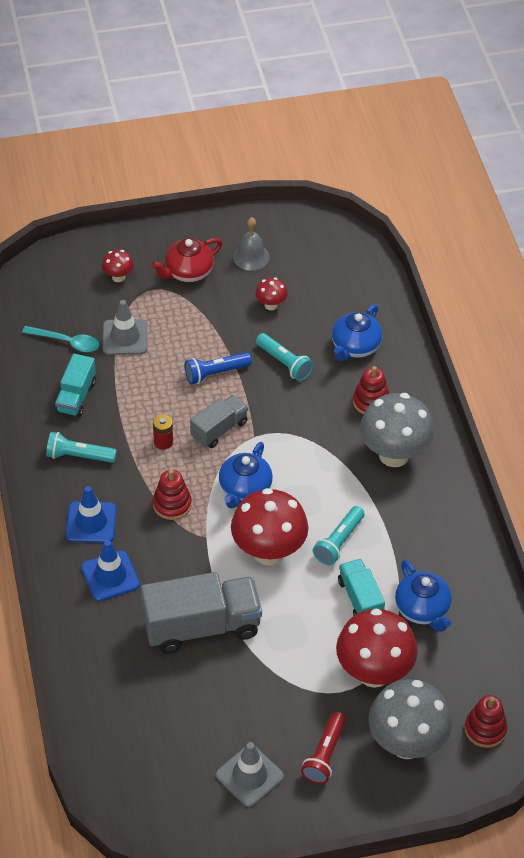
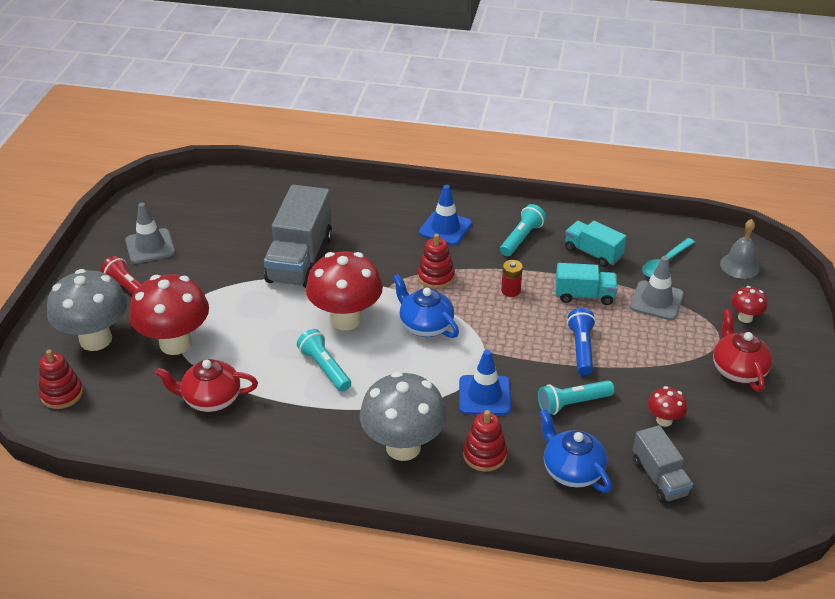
camera: 115 degrees right, 10 degrees down
(110, 576) = (384, 225): blue traffic cone -> blue traffic cone (484, 395)
(219, 429) = (506, 330): grey truck -> grey truck (659, 477)
(251, 257) = (748, 428): grey bell -> grey bell (739, 266)
(360, 599) = (254, 361): turquoise truck -> turquoise truck (584, 295)
(422, 609) = (211, 399): blue teapot -> red teapot

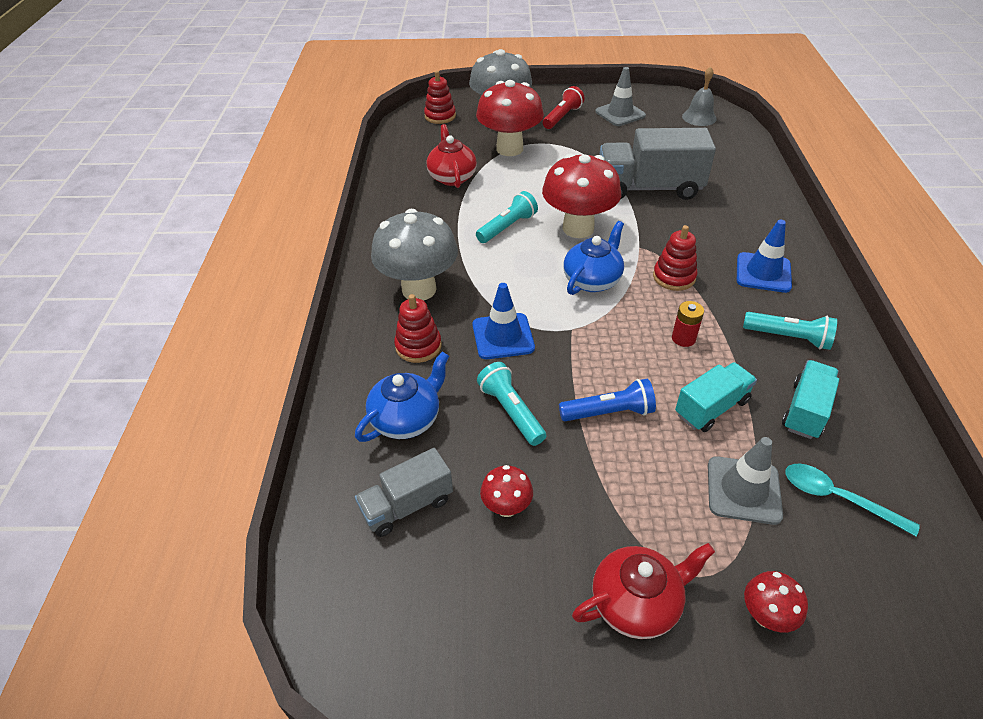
camera: 80 degrees right, 5 degrees up
(584, 295) = (711, 408): turquoise truck -> turquoise truck turned 120 degrees counterclockwise
(739, 266) = (900, 609): grey bell -> grey bell (699, 117)

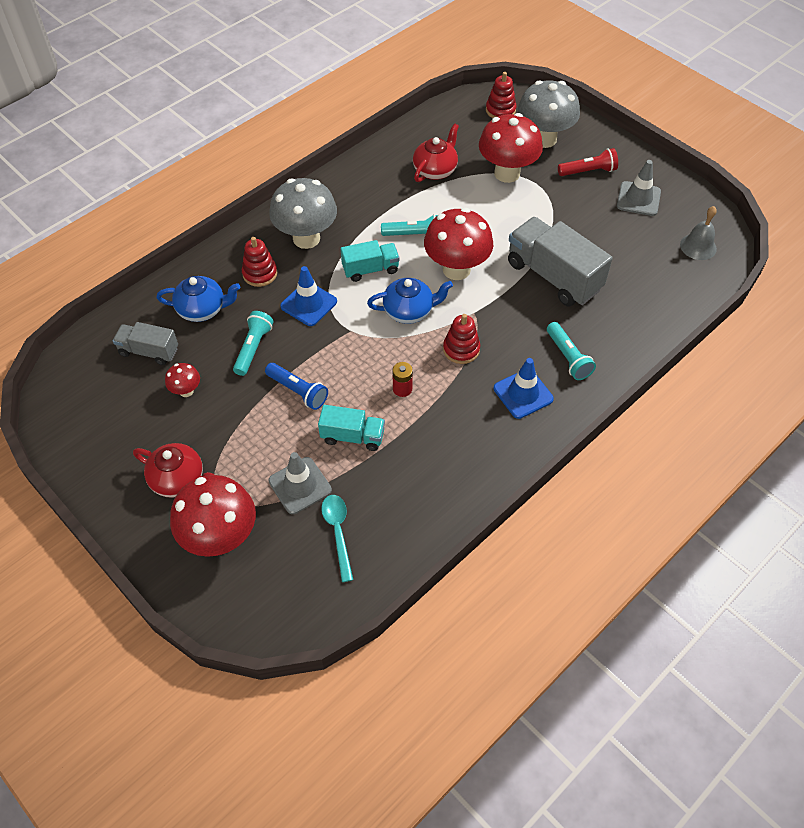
camera: 45 degrees right, 10 degrees up
(766, 616) = (221, 538): red mushroom -> red mushroom, size x2.15
(788, 337) = (464, 442): turquoise flashlight -> turquoise flashlight (568, 357)
(805, 410) = (399, 484): turquoise truck -> turquoise truck (370, 269)

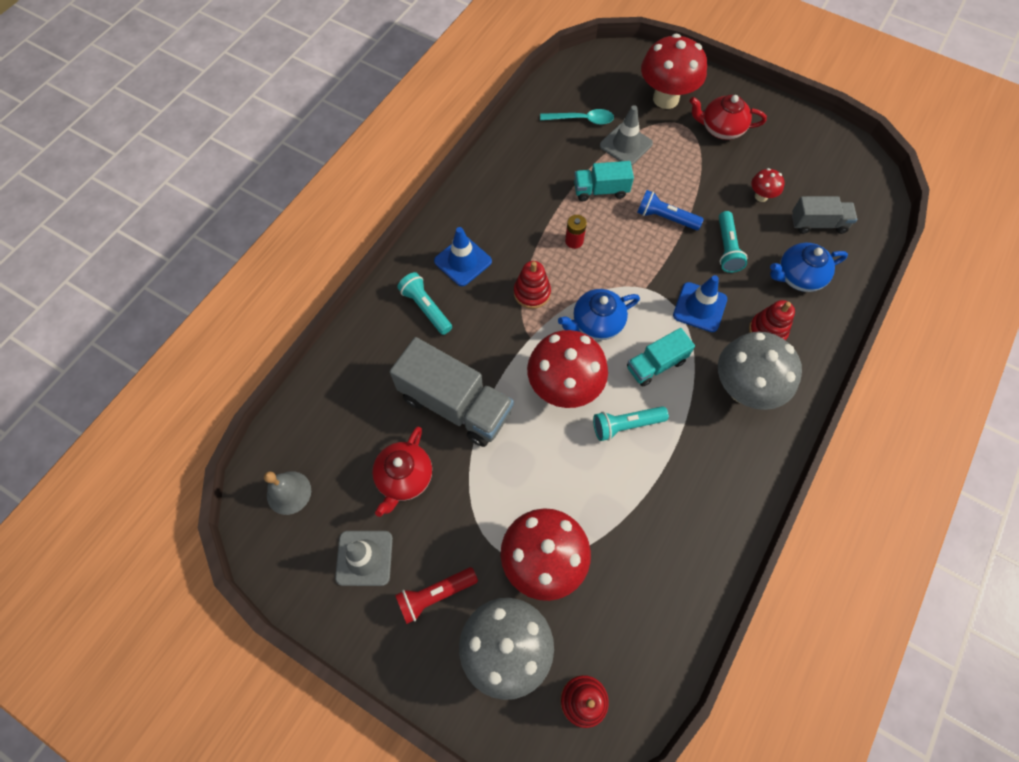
camera: 165 degrees right, 10 degrees up
(338, 532) = (581, 120): turquoise spoon -> turquoise spoon turned 60 degrees counterclockwise
(435, 170) = (637, 542): red teapot -> red teapot (404, 478)

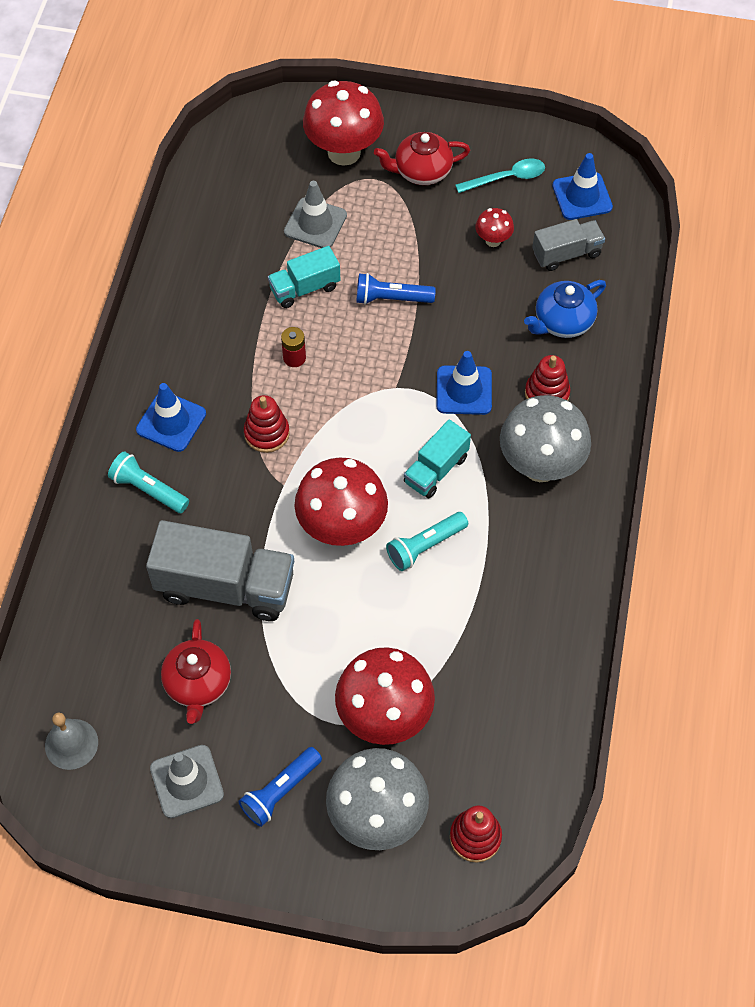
camera: 20 degrees left, 5 degrees down
(435, 595) = (280, 791): red flashlight -> blue flashlight
(581, 120) = (251, 207): turquoise spoon -> turquoise spoon (506, 178)
(596, 323) = (353, 445): blue teapot -> none
(727, 248) = (473, 313): turquoise flashlight -> none
(844, 183) = (582, 196): none -> blue traffic cone

